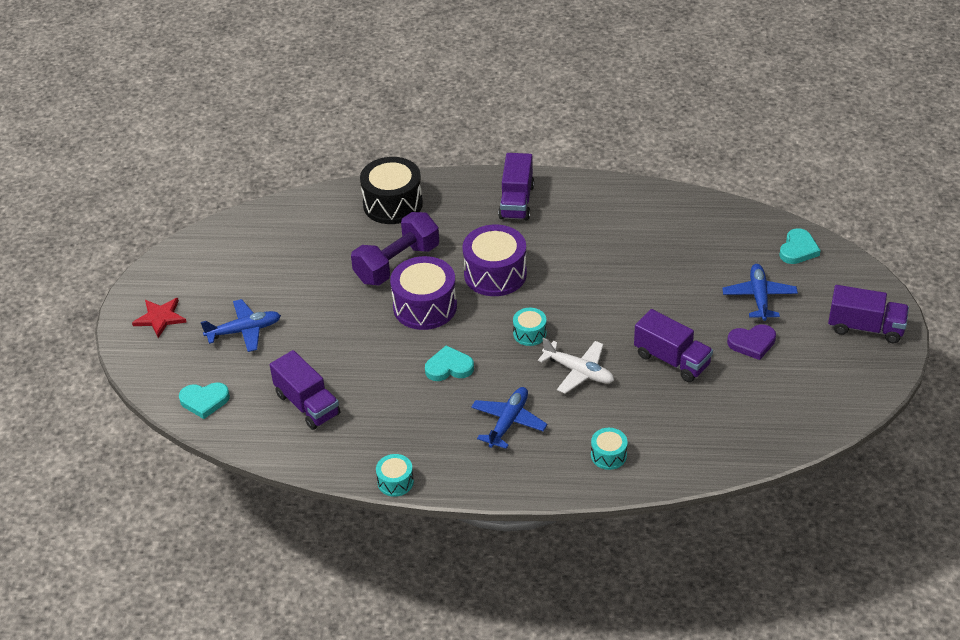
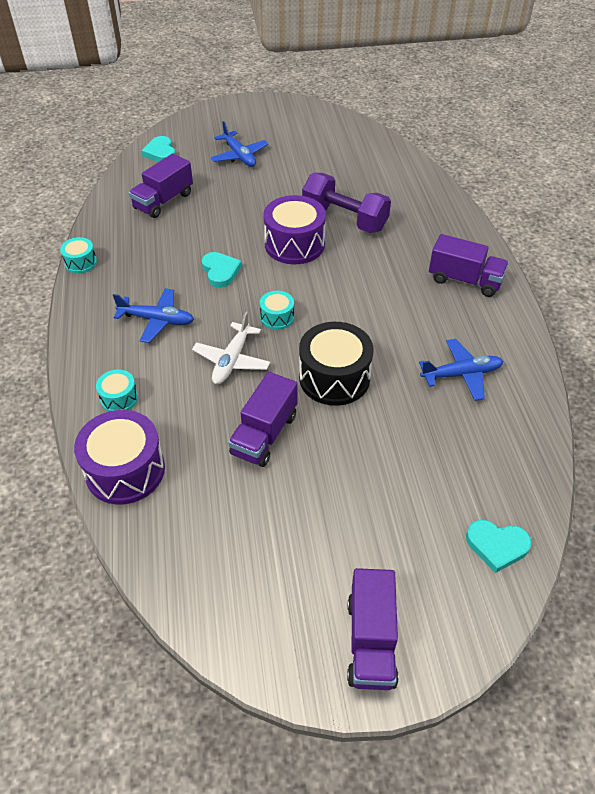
camera: 75 degrees right, 5 degrees up
(160, 318) = (243, 117): red star -> none
(392, 204) = (423, 203): black drum -> black drum (334, 378)
(495, 274) = (353, 281): purple drum -> purple drum (125, 470)
(516, 202) = (465, 280): purple truck -> purple truck turned 150 degrees counterclockwise
(752, 343) = (308, 509): purple heart -> none
(759, 297) = (392, 509): blue plane -> blue plane (462, 374)

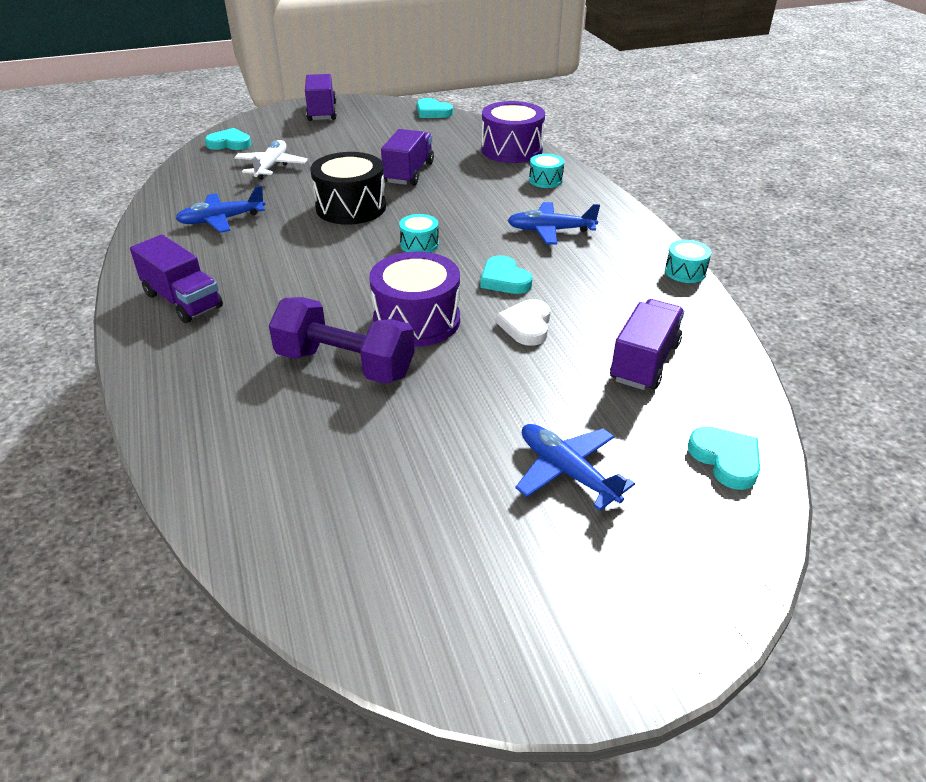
camera: 170 degrees right, 10 degrees down
(193, 611) = (432, 112): none -> turquoise heart
(222, 232) = (526, 325): none -> white heart
(232, 360) = (455, 209): white plane -> white plane (271, 166)
(465, 280) = (182, 300): purple truck -> purple truck turned 150 degrees counterclockwise

